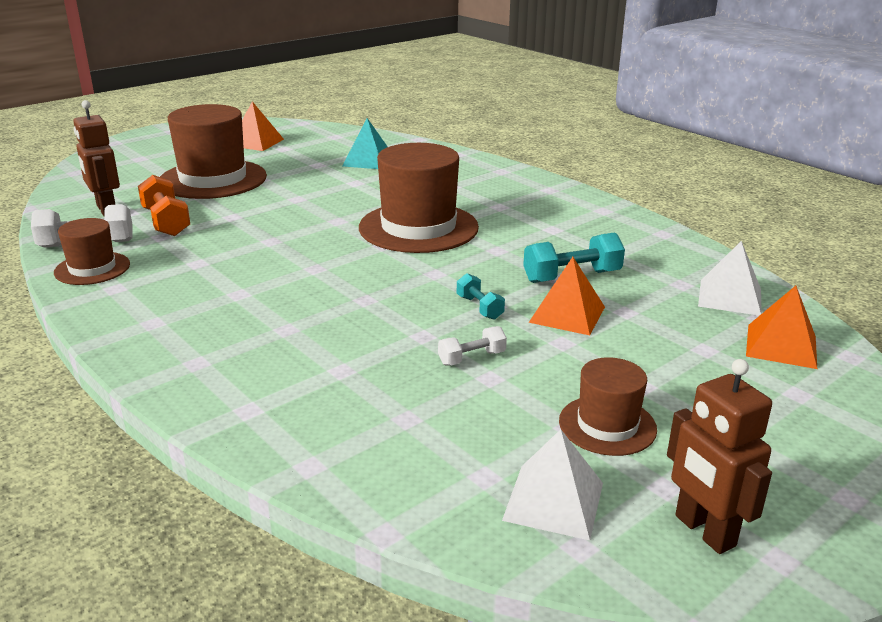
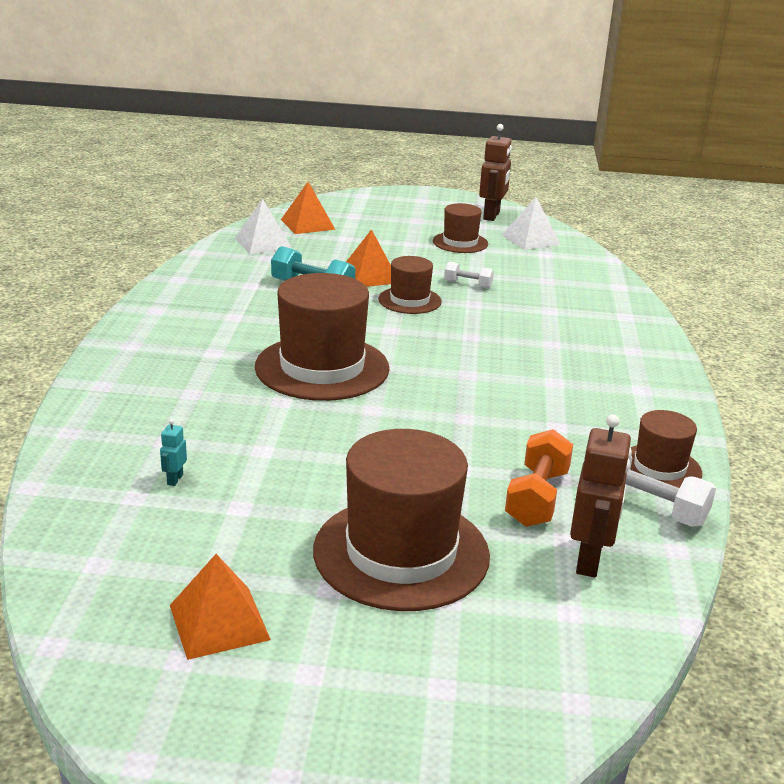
camera: 135 degrees left, 0 degrees up
(368, 160) = (174, 479): turquoise pyramid -> turquoise robot
(479, 307) = (409, 300): turquoise dumbbell -> brown hat

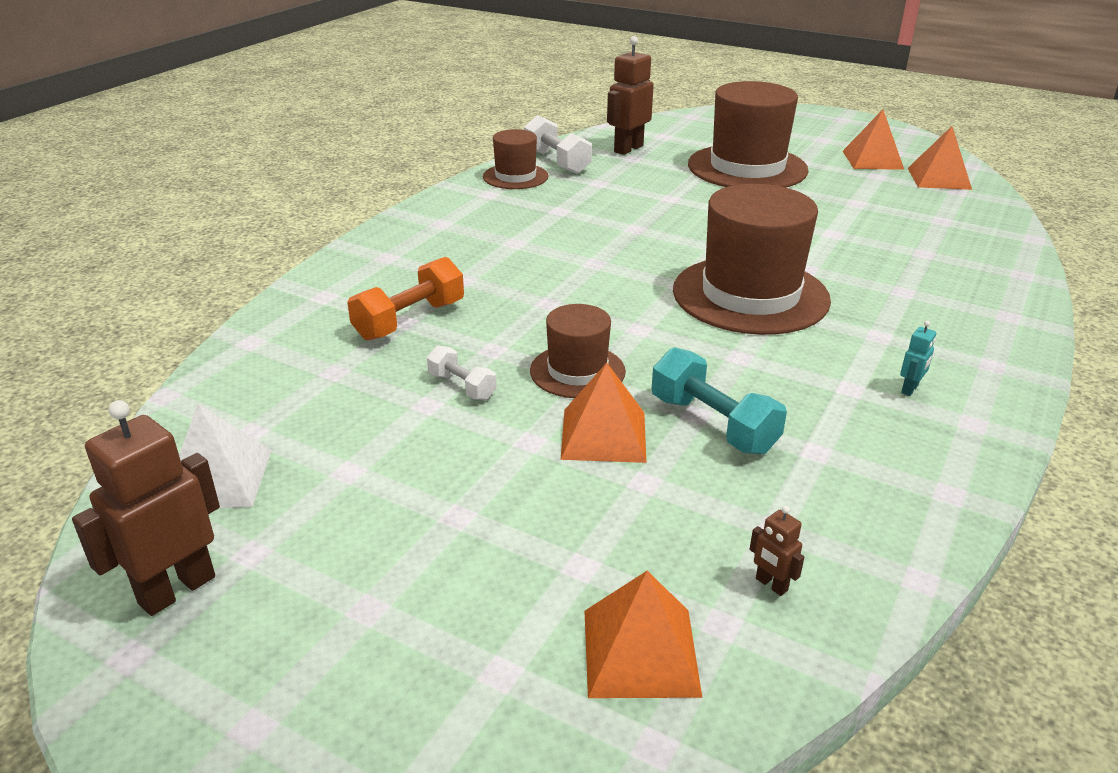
camera: 155 degrees left, 5 degrees up
(118, 591) = (938, 178): none -> orange pyramid
(174, 479) = (910, 225): turquoise robot -> turquoise robot (910, 389)
(263, 243) = (771, 585): white pyramid -> brown robot
(460, 242) = (361, 497): brown hat -> none
(537, 497) = (628, 176): orange dumbbell -> orange dumbbell (410, 320)

